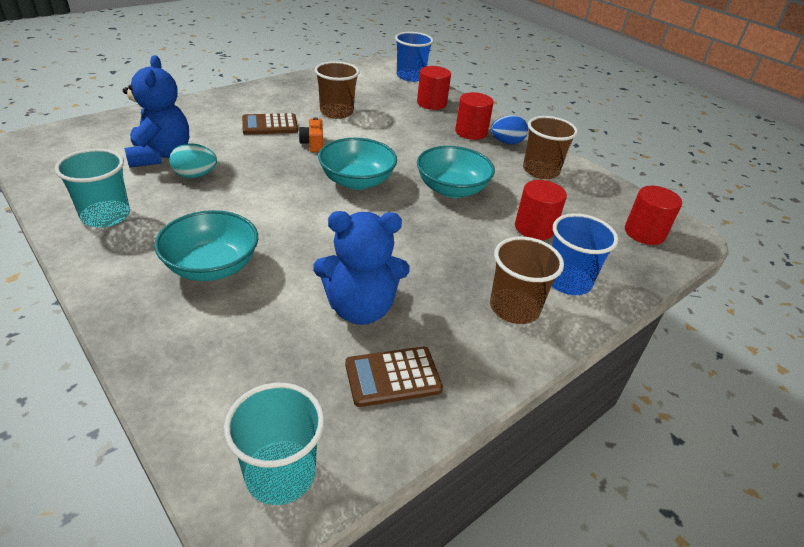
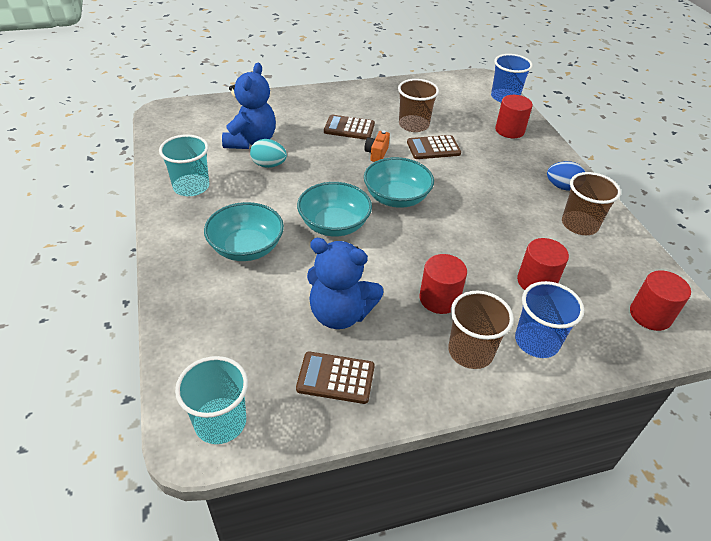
camera: 25 degrees right, 5 degrees up
(368, 129) = (433, 148): none -> brown calculator
(451, 189) = (478, 224): turquoise bowl -> turquoise bowl (334, 225)
(471, 132) = (531, 169): red cylinder -> red cylinder (439, 299)

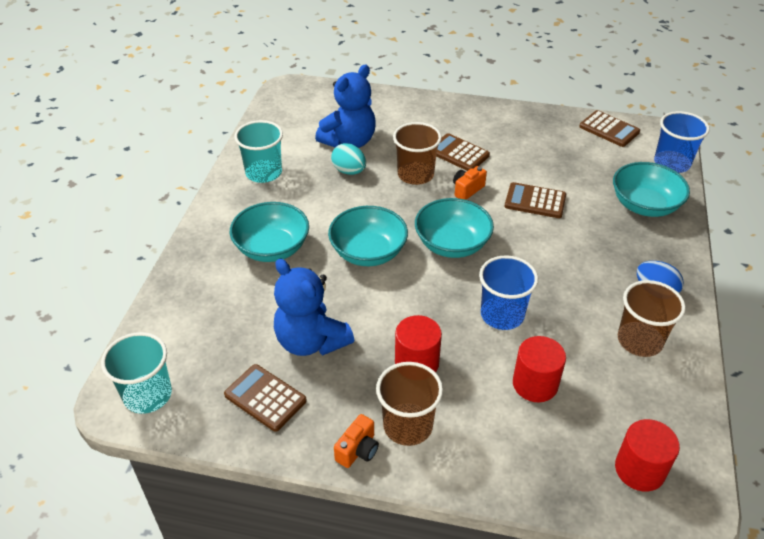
camera: 30 degrees right, 0 degrees up
(413, 125) = (533, 168): brown cup -> brown cup (415, 175)
(445, 84) = (609, 129): none -> brown calculator
(447, 388) = (358, 450): none -> orange camera
(509, 130) = (644, 205): red cylinder -> turquoise bowl
(536, 341) = (484, 444): blue cup -> blue cup (502, 315)

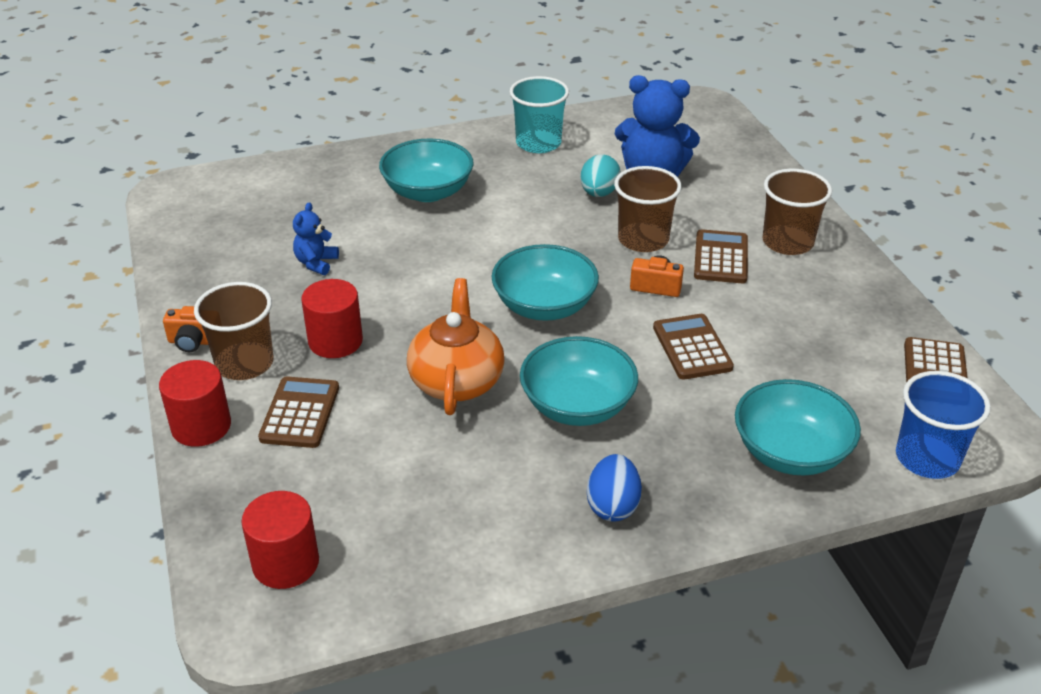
camera: 60 degrees right, 5 degrees down
(148, 395) = (188, 200): turquoise cup -> none
(265, 398) = (225, 263): brown calculator -> brown calculator (300, 413)
(311, 341) = (316, 263): blue teddy bear -> blue teddy bear, size x0.51
(368, 252) = (476, 252): turquoise bowl -> turquoise bowl (577, 406)
(502, 315) = (456, 381): blue cup -> orange teapot
(535, 384) = (364, 439): red cylinder -> red cylinder (201, 426)
(639, 341) = (503, 512): brown cup -> brown cup (787, 242)

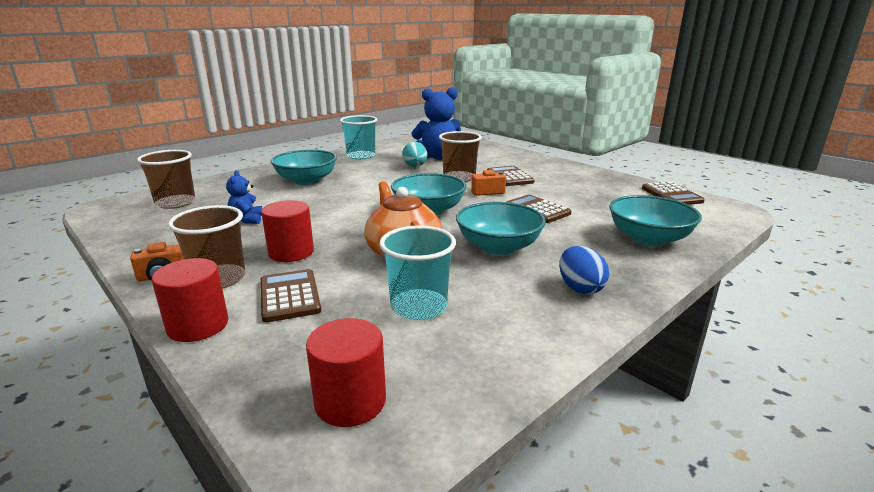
camera: 25 degrees left, 15 degrees down
(416, 472) = (419, 306): none -> turquoise cup
(787, 242) = (537, 167): brown cup -> brown cup (175, 203)
(927, 458) = (718, 225): blue cup -> none

